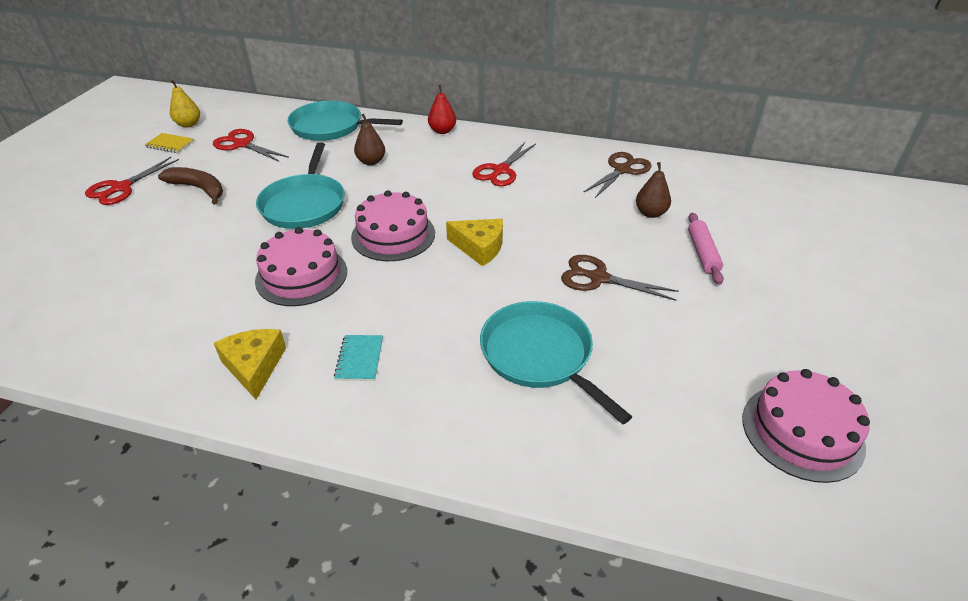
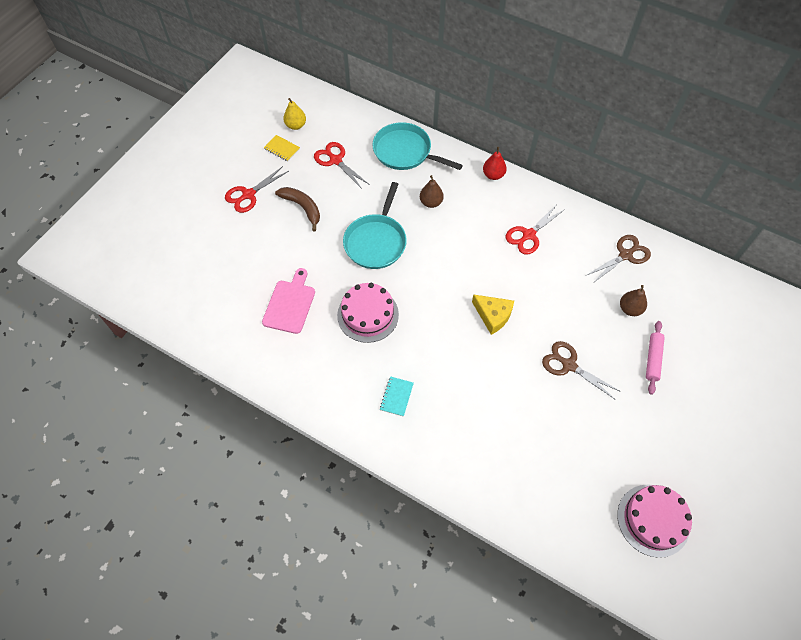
camera: 15 degrees right, 20 degrees up
(181, 284) = (290, 304): none -> pink cutting board
(254, 366) = (333, 387): yellow cheese -> none
(393, 235) = (435, 289): pink cake -> none
(539, 355) = (509, 422): turquoise pan -> none

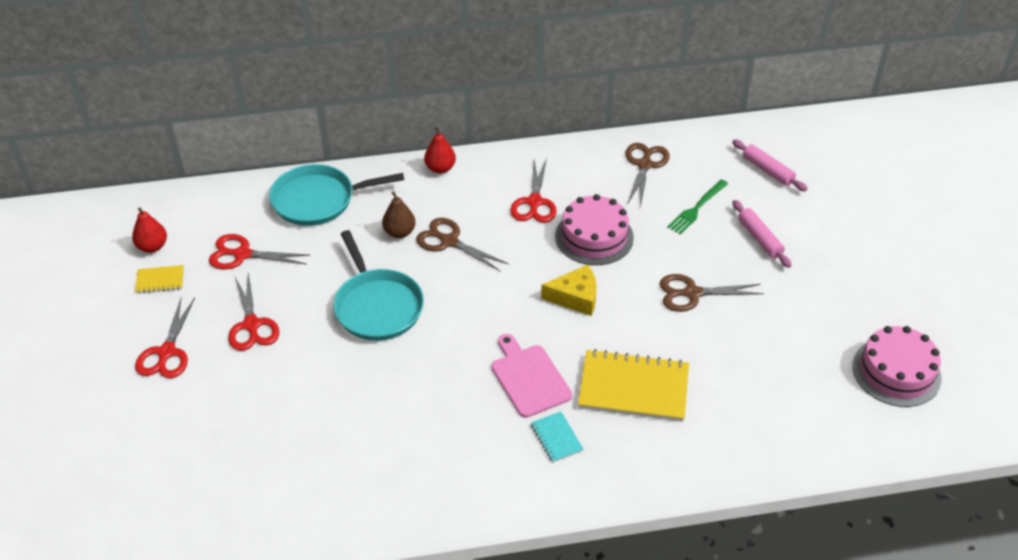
camera: 40 degrees left, 15 degrees down
(290, 304) = (341, 431): pink cutting board -> pink cutting board (529, 378)
(296, 125) = (152, 247): yellow pear -> red pear
(302, 207) = (252, 325): brown banana -> red scissors
(368, 315) = (443, 382): pink cake -> pink cake (594, 236)
(453, 227) = (449, 241): none -> brown scissors
(471, 400) = (633, 388): none -> yellow notebook
(630, 309) = (696, 209): brown pear -> green fork
(709, 314) = (767, 170): none -> pink rolling pin

